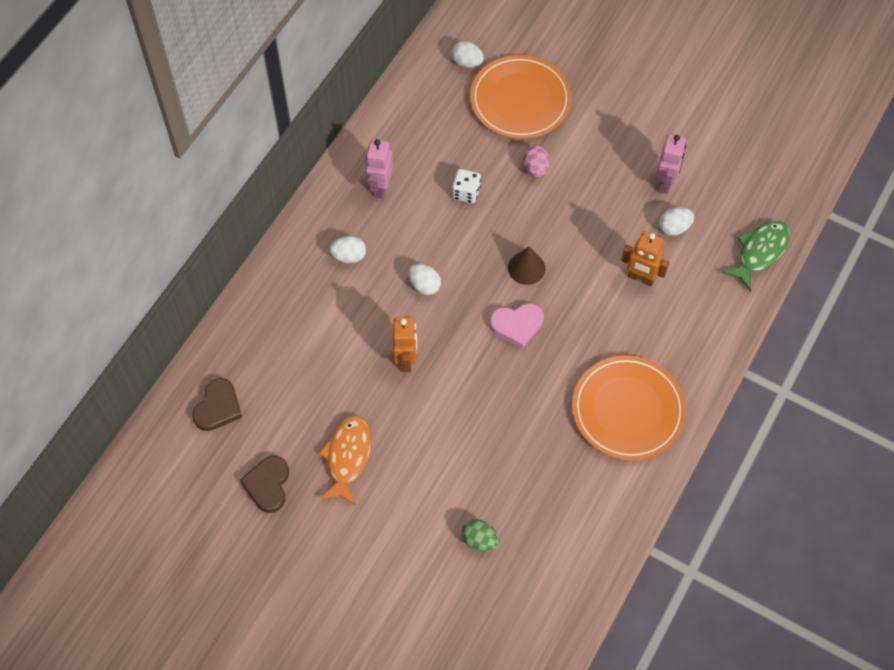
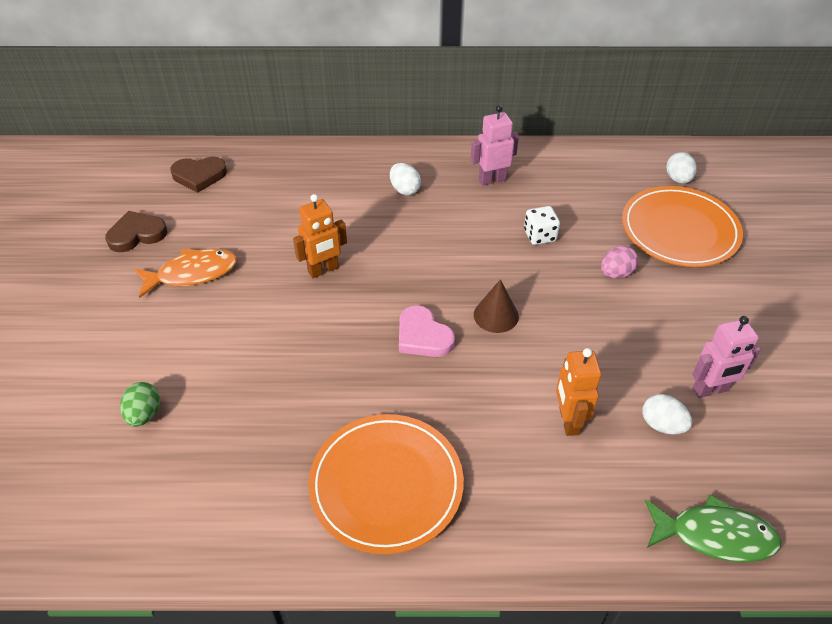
camera: 60 degrees right, 15 degrees down
(424, 285) = (414, 249): white egg -> none

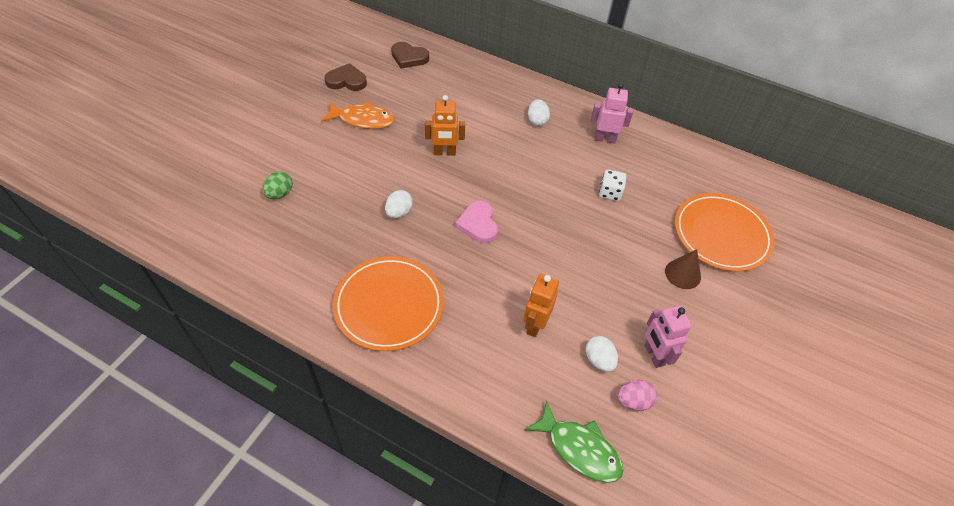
camera: 25 degrees right, 5 degrees up
(496, 315) = (537, 233): brown cone -> brown cone (682, 274)
(616, 273) = (646, 243): pink egg -> pink egg (633, 401)
(678, 179) = (751, 196): white egg -> white egg (399, 212)
(710, 390) = (654, 355): pink robot -> pink robot turned 60 degrees clockwise

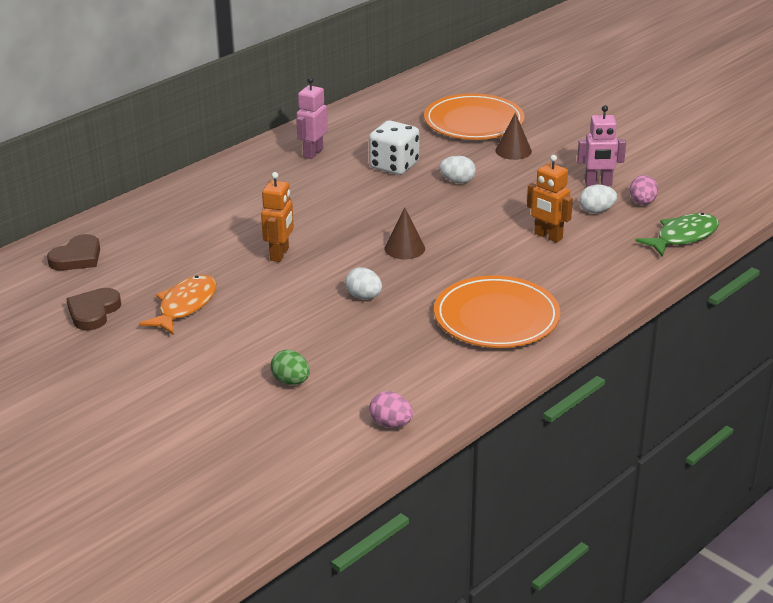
camera: 70 degrees left, 20 degrees down
(232, 261) = (391, 424): none -> pink egg
(478, 224) = (404, 248): pink heart -> brown cone
(537, 121) = (259, 187): white egg -> white egg (457, 181)
(610, 193) = (394, 166): white dice -> white dice, size x1.60

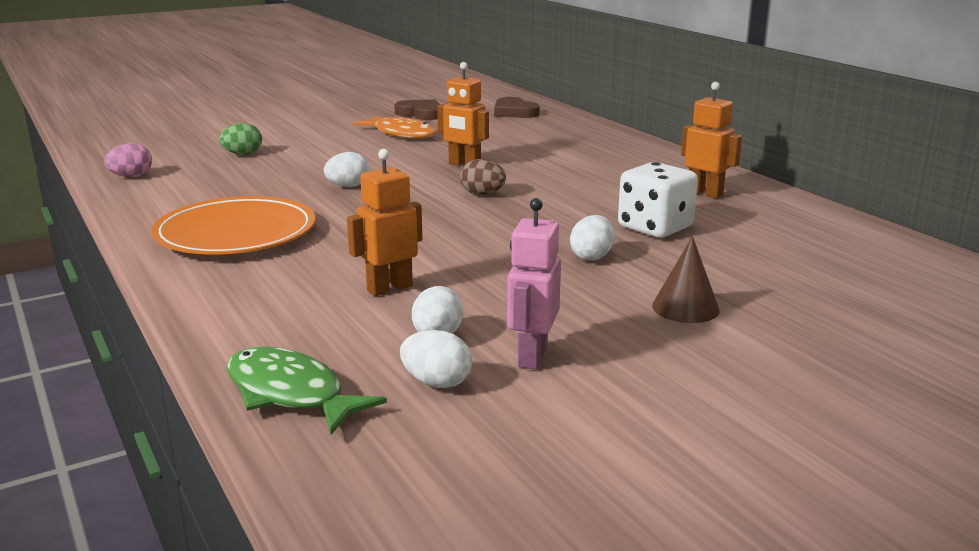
camera: 105 degrees right, 10 degrees down
(313, 153) = (705, 193): pink robot -> orange robot
(355, 234) = (482, 194): none -> brown egg
(404, 248) = (430, 211): brown cone -> none
(473, 122) = (806, 294): orange plate -> none
(642, 203) = (437, 383): pink egg -> white egg
(683, 237) = (290, 394): green fish -> green fish turned 150 degrees clockwise

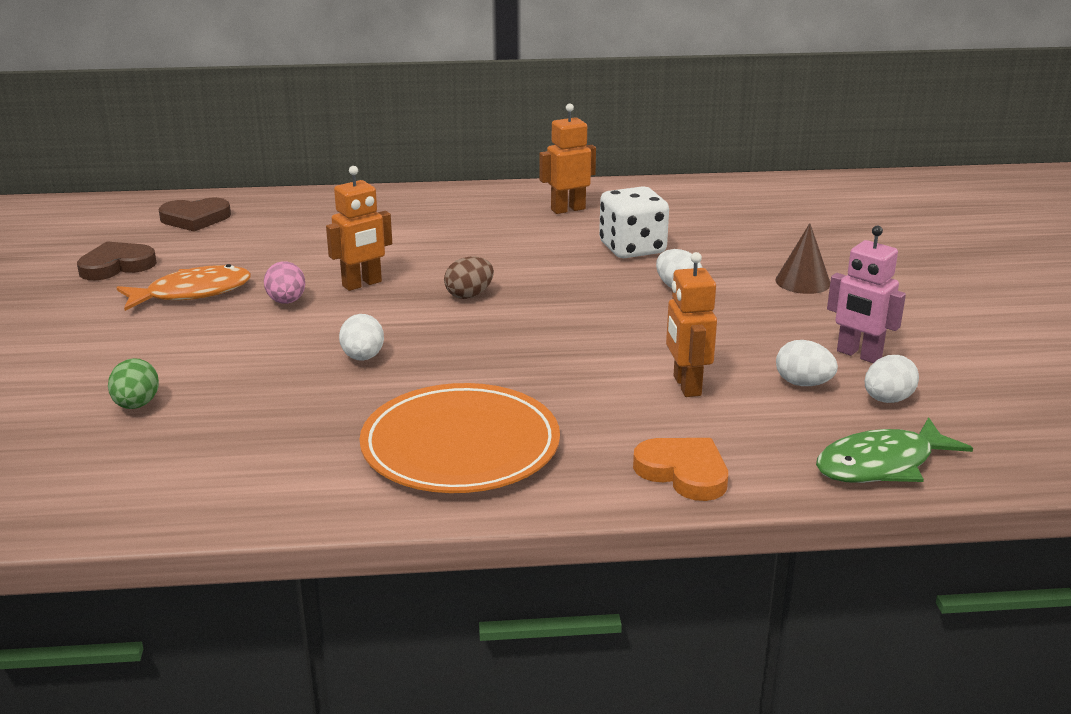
camera: 65 degrees left, 5 degrees up
(131, 177) = (134, 501): pink egg -> pink egg (286, 301)
(232, 309) = (683, 472): none -> orange heart

